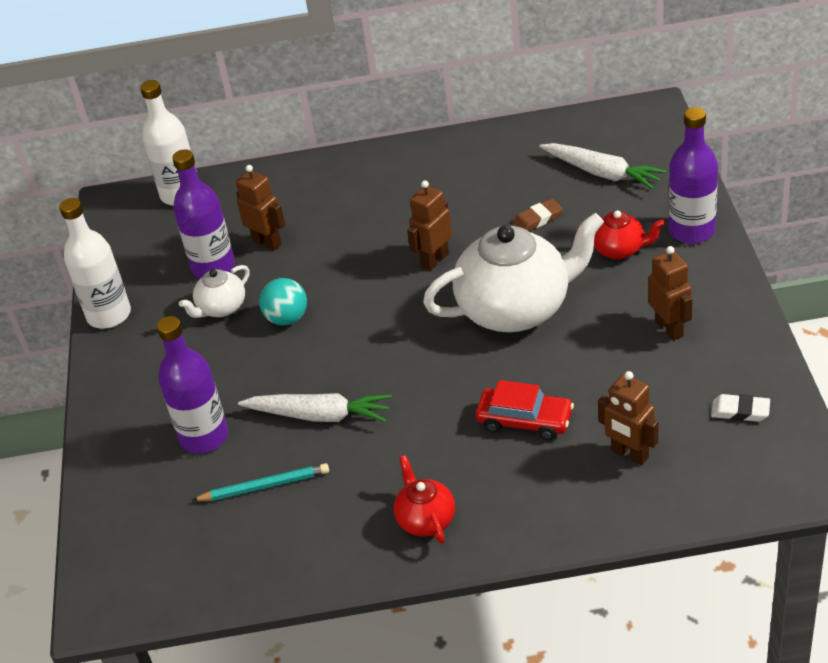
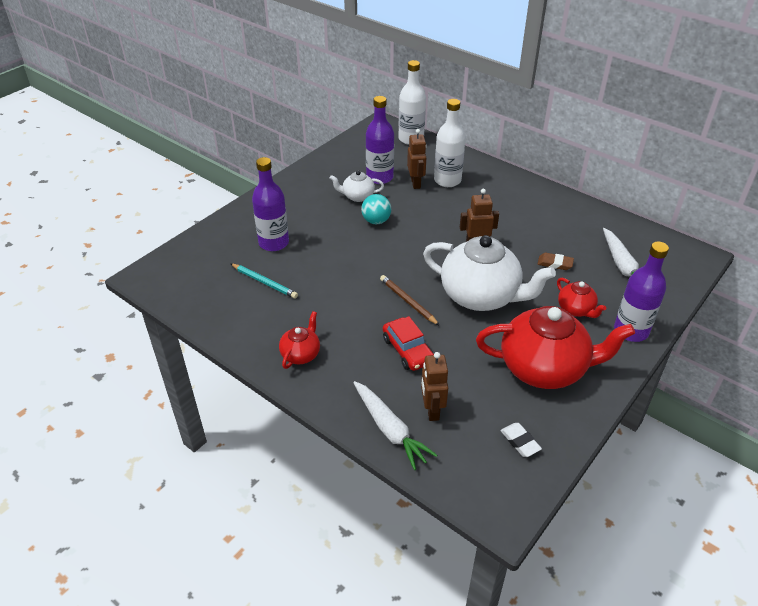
camera: 40 degrees right, 0 degrees up
(109, 315) = (313, 167): white bottle -> white bottle (447, 180)
(319, 415) = (327, 272): white carrot -> white carrot (390, 429)
(452, 374) = (408, 301): none -> brown pencil
(669, 328) = (544, 368): brown robot -> red teapot

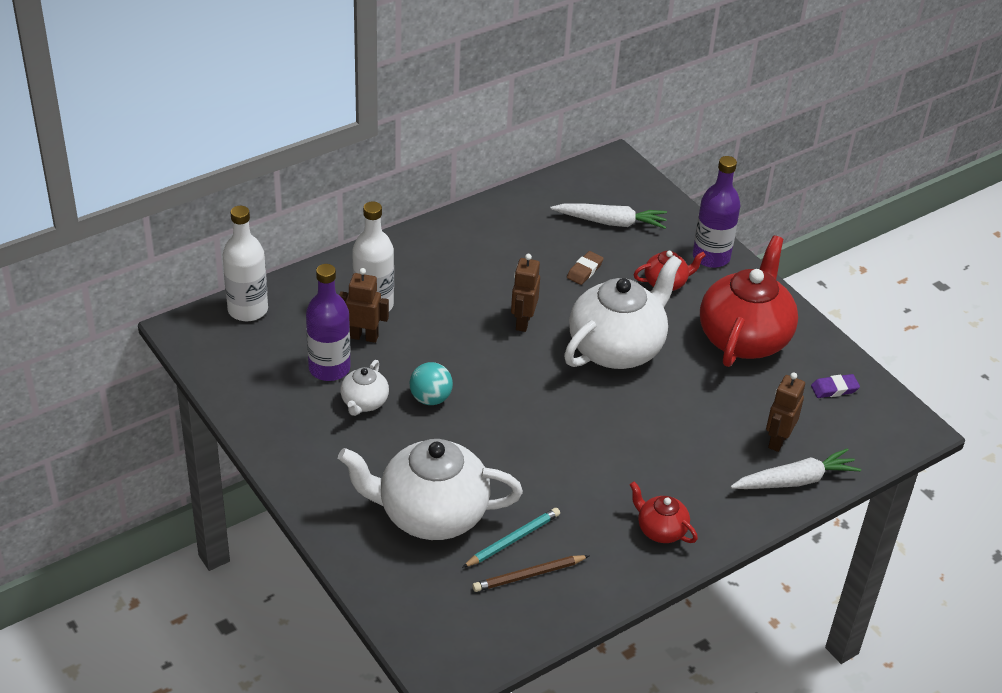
camera: 75 degrees left, 0 degrees up
(274, 243) = (431, 514): purple bottle -> white teapot
(407, 350) = (684, 435): red car -> none
(408, 301) = (603, 412): brown pencil -> brown pencil (528, 575)
(432, 410) = (777, 440): brown robot -> brown robot turned 105 degrees clockwise
(520, 442) = (834, 389): white eraser -> purple eraser

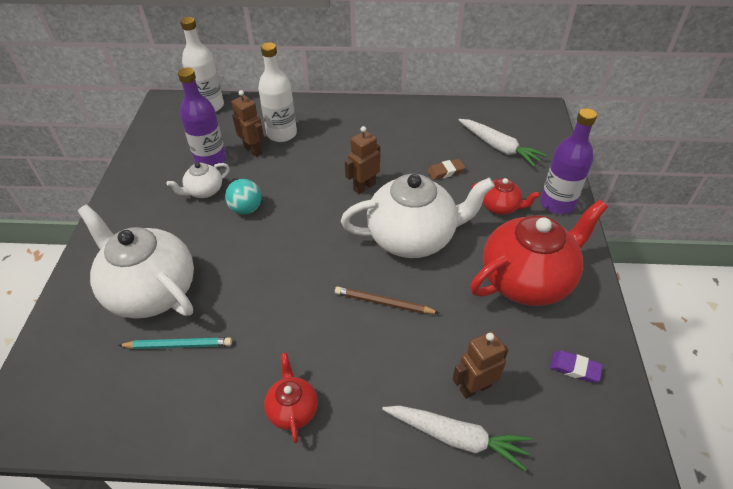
camera: 40 degrees right, 5 degrees up
(528, 575) = (155, 383): brown pencil -> brown pencil (383, 303)

